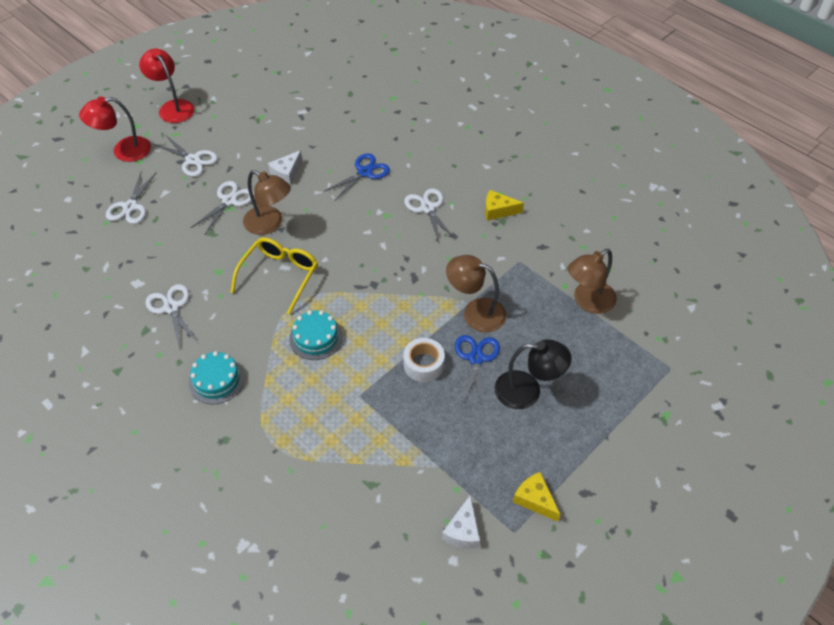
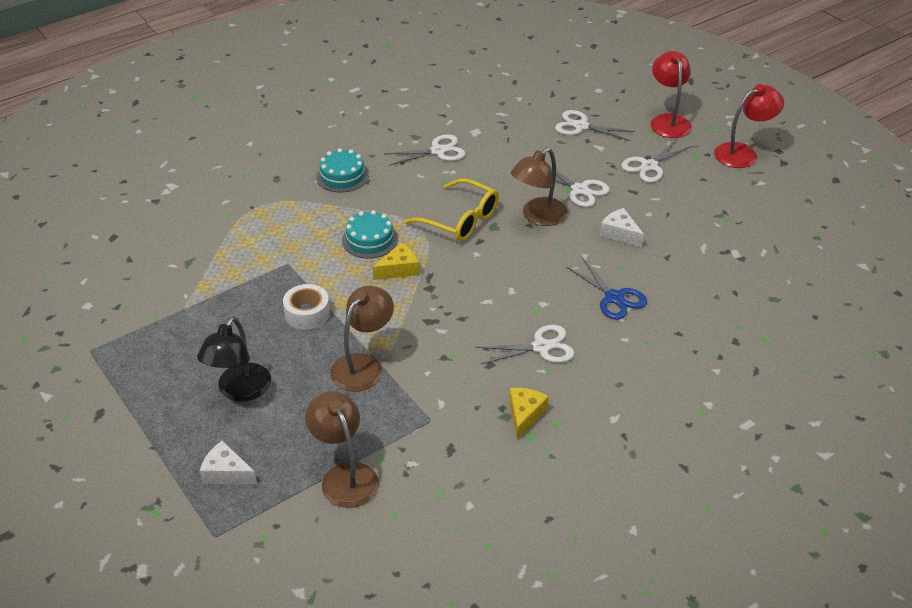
camera: 100 degrees right, 10 degrees down
(463, 531) = (110, 315): white cheese -> white cheese (226, 473)
(476, 358) = (299, 355): blue scissors -> none
(535, 500) = (113, 372): yellow cheese -> yellow cheese (399, 269)

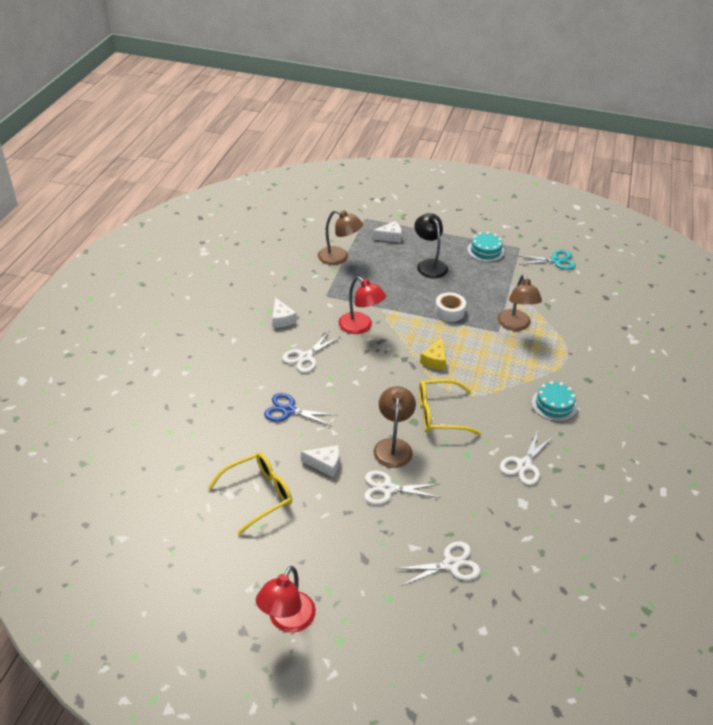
camera: 140 degrees right, 0 degrees up
(81, 307) = (555, 261): none -> turquoise scissors
(363, 365) = (388, 302): brown lamp -> brown lamp (515, 325)
(370, 240) = (475, 369): turquoise cake -> turquoise cake (485, 251)
(525, 415) = (282, 319): yellow cheese -> white cheese
(649, 166) = (356, 549): white scissors -> none
(668, 121) = (384, 624): red lamp -> red lamp (360, 327)
(706, 239) = (258, 494): none -> yellow glasses

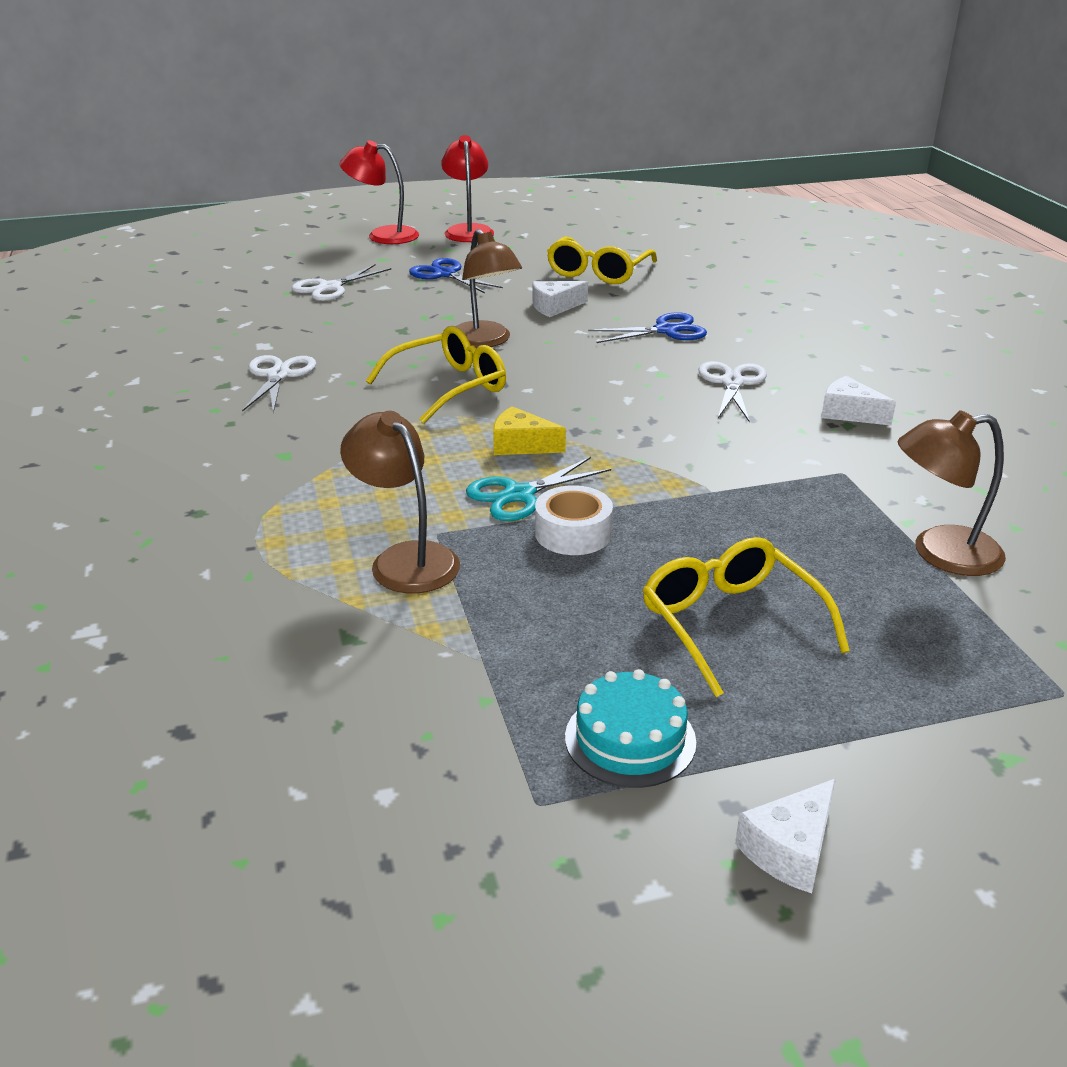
camera: 150 degrees right, 10 degrees down
(360, 327) = (708, 447): red lamp -> red lamp (383, 235)
(360, 544) = (445, 274): none -> blue scissors
(387, 489) = (454, 311): white scissors -> none
(390, 237) = (922, 662): white cheese -> white cheese (790, 849)
(429, 265) = (730, 623): black lamp -> yellow glasses
(435, 360) = (521, 445): yellow cheese -> yellow cheese turned 60 degrees counterclockwise
(554, 405) = (256, 453): turquoise cake -> none
(555, 261) = (388, 804): turquoise scissors -> turquoise scissors (519, 495)

